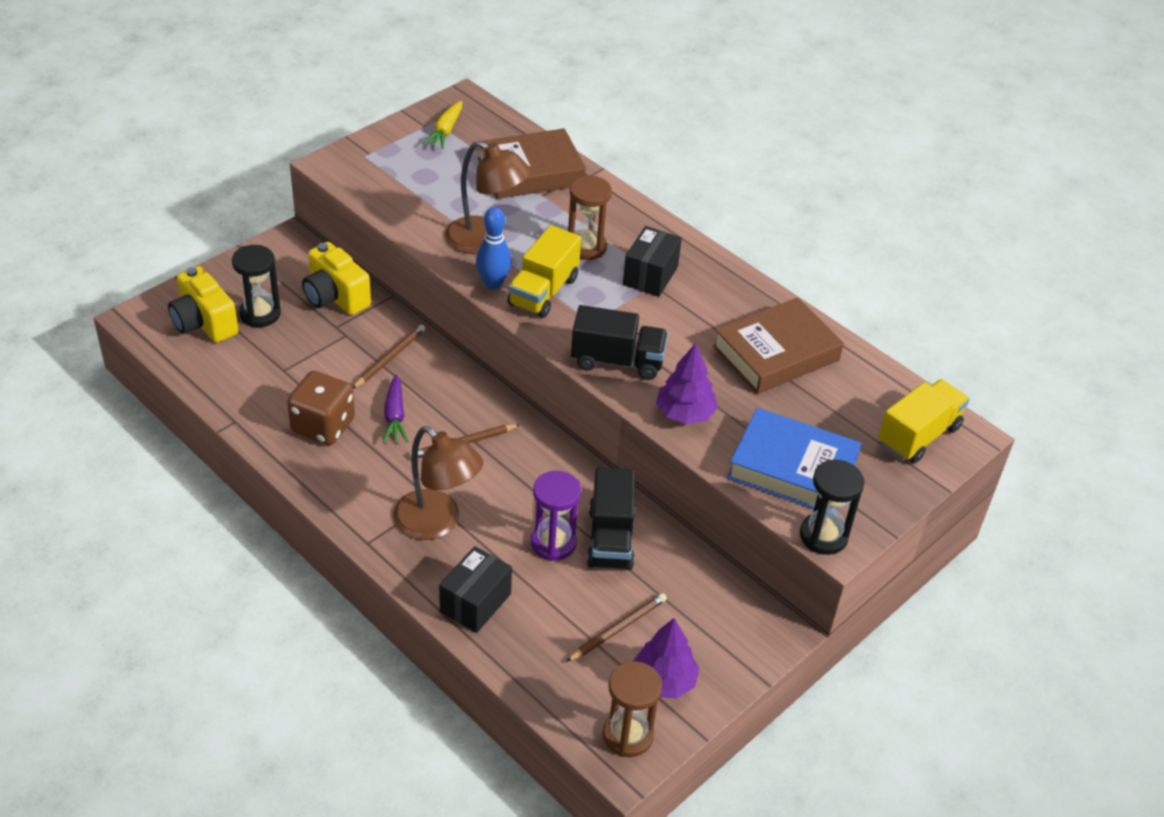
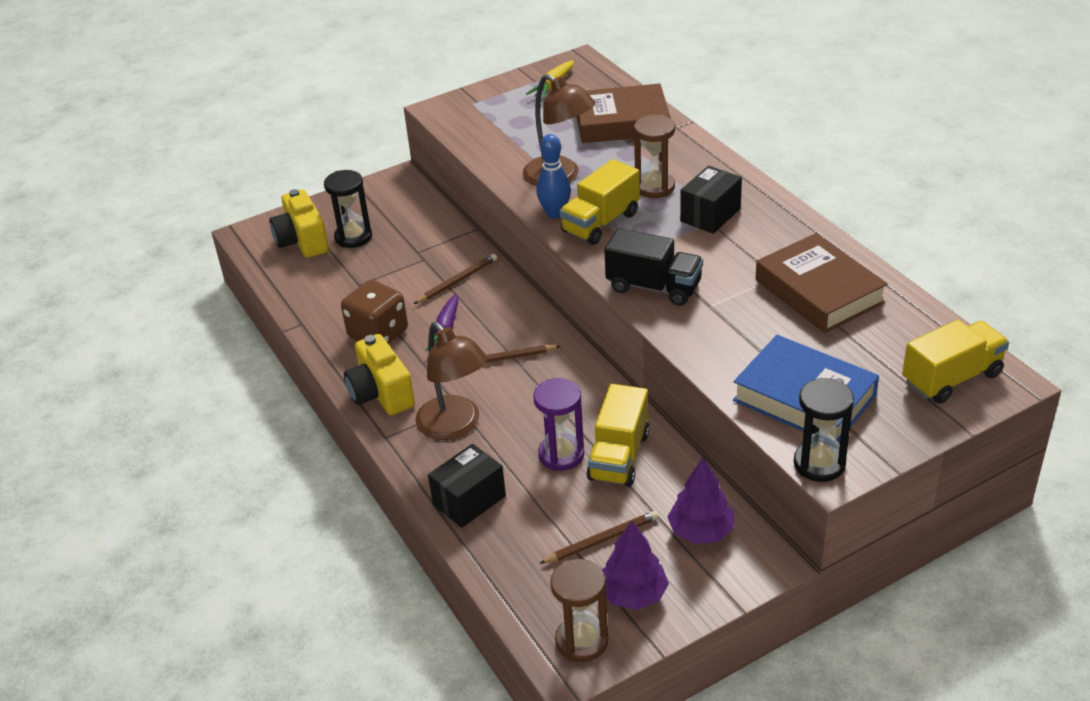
camera: 20 degrees right, 5 degrees down
(335, 297) = (424, 227): yellow camera -> yellow camera (381, 394)
(610, 538) = (619, 456): black truck -> yellow truck
(684, 413) = (707, 338): purple tree -> purple tree (701, 531)
(776, 353) = (818, 291): brown book -> brown book turned 75 degrees clockwise

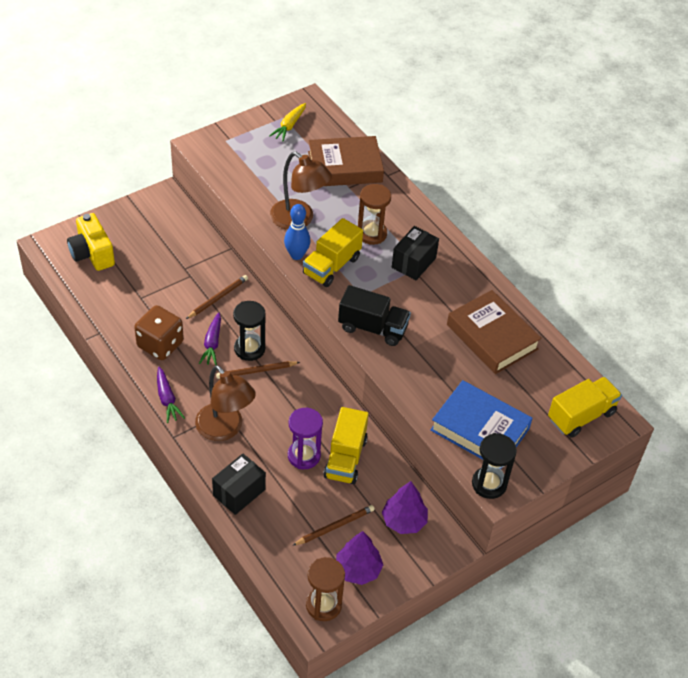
camera: 10 degrees left, 10 degrees up
(353, 237) = (133, 252): black hourglass -> black hourglass (249, 349)
(381, 394) = (167, 399): yellow camera -> purple carrot

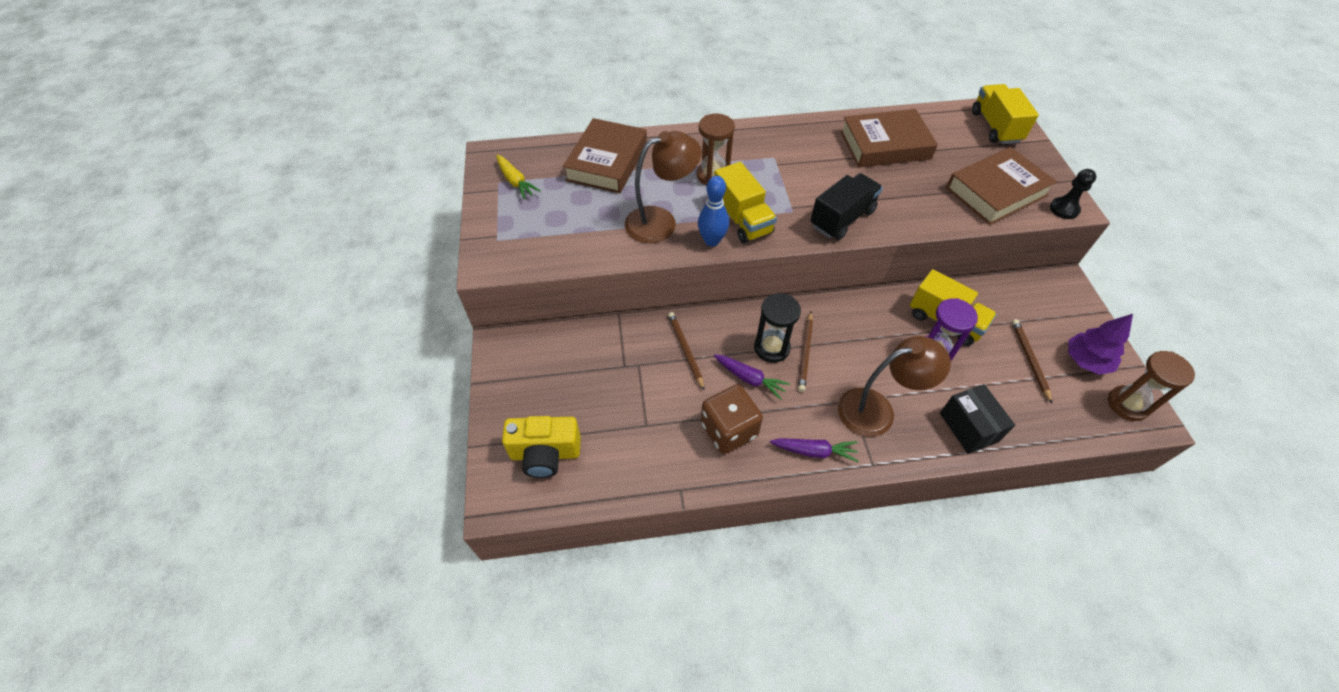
camera: 60 degrees left, 5 degrees up
(404, 521) = (1031, 305): purple tree -> none
(413, 263) = (767, 161): black box -> none
(480, 429) = (996, 191): blue book -> brown book
(489, 484) = (1064, 209): black hourglass -> black pawn

